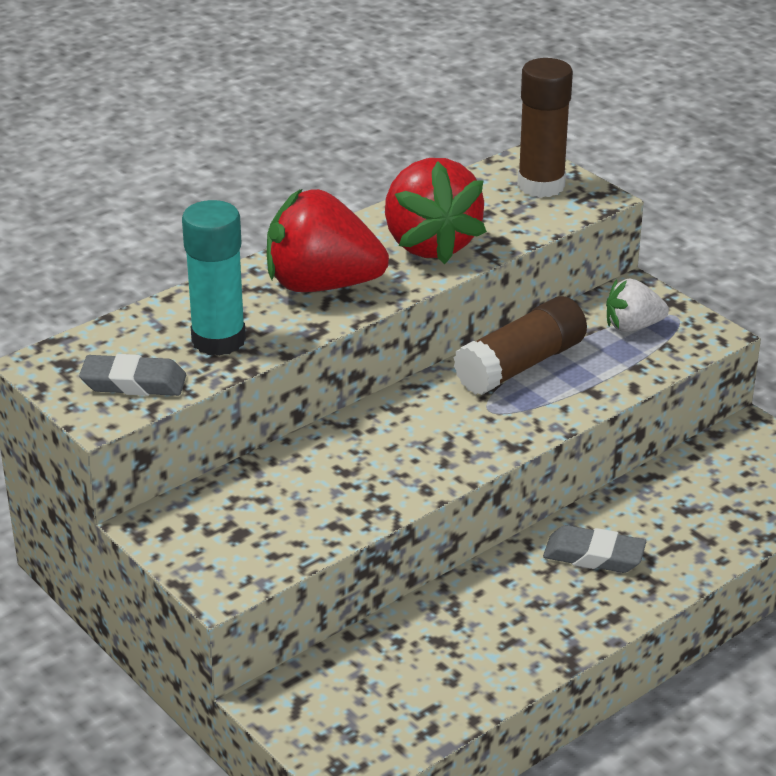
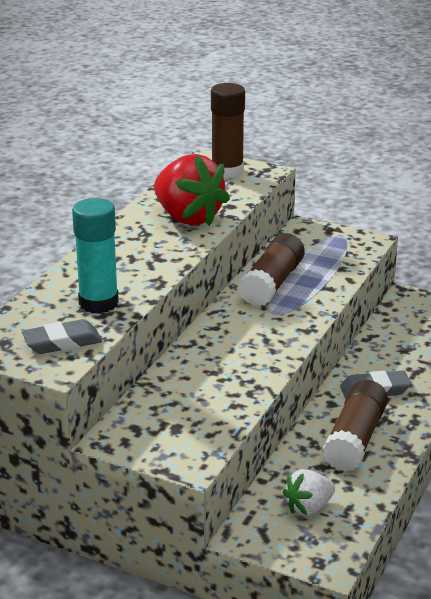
camera: 25 degrees left, 5 degrees down
(322, 285) = (139, 255): red strawberry -> none
(511, 618) = (355, 439): none -> brown glue stick
(632, 326) = (320, 247): white strawberry -> white strawberry (308, 507)

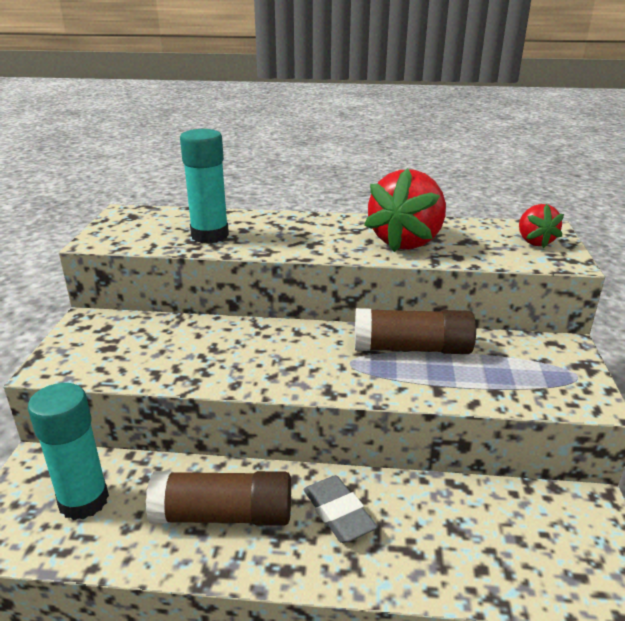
camera: 70 degrees right, 0 degrees up
(62, 342) = (137, 235): grey eraser -> none
(227, 171) = (534, 242): brown glue stick -> red strawberry
(308, 507) = (84, 501): white strawberry -> turquoise glue stick

